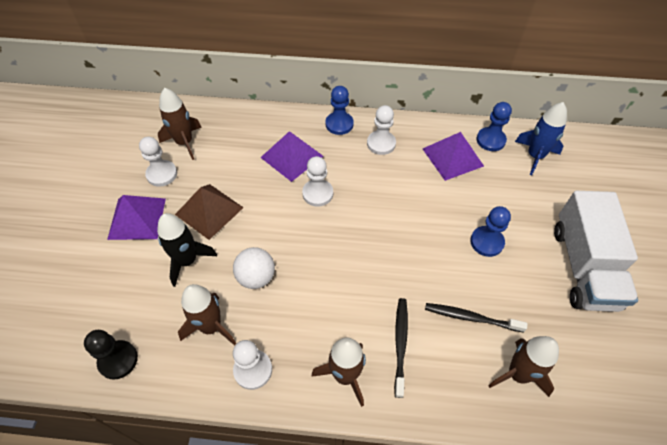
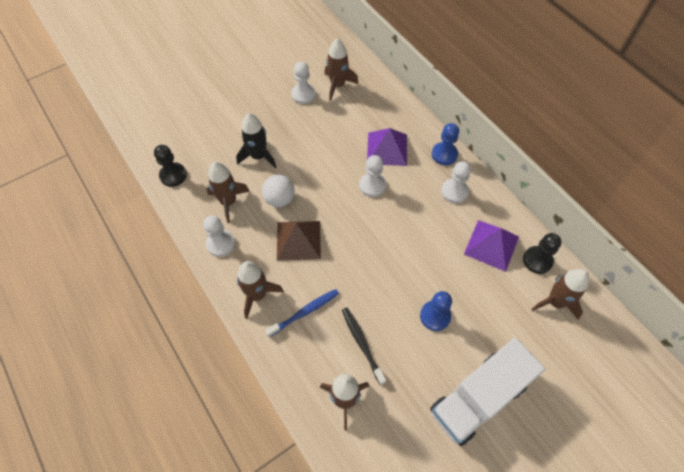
camera: 50 degrees right, 5 degrees up
(137, 218) = (262, 109): purple pyramid -> none
(209, 211) = (301, 139): brown pyramid -> brown pyramid (298, 240)
(400, 344) = (305, 312): black toothbrush -> blue toothbrush
(490, 140) = (537, 260): blue pawn -> black pawn
(535, 156) = (555, 302): blue rocket -> brown rocket

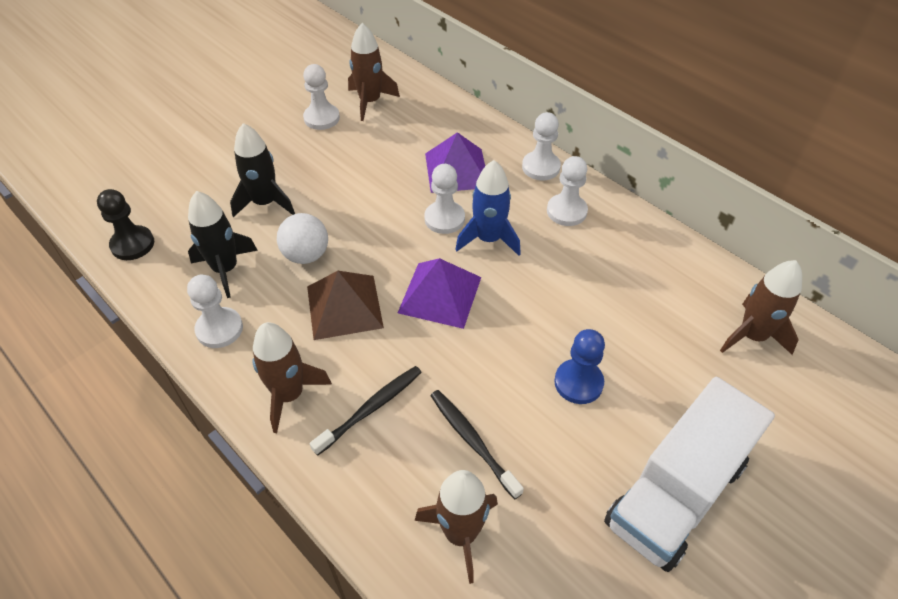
camera: 10 degrees left, 10 degrees down
(228, 202) = (225, 269): brown rocket -> black rocket
(305, 312) = (371, 409): blue toothbrush -> black toothbrush
(398, 205) = (488, 239): none -> blue rocket
(444, 154) = (541, 167): blue pawn -> white pawn
(491, 245) = (638, 273): purple pyramid -> purple pyramid (440, 294)
(537, 260) = (710, 284): black pawn -> none

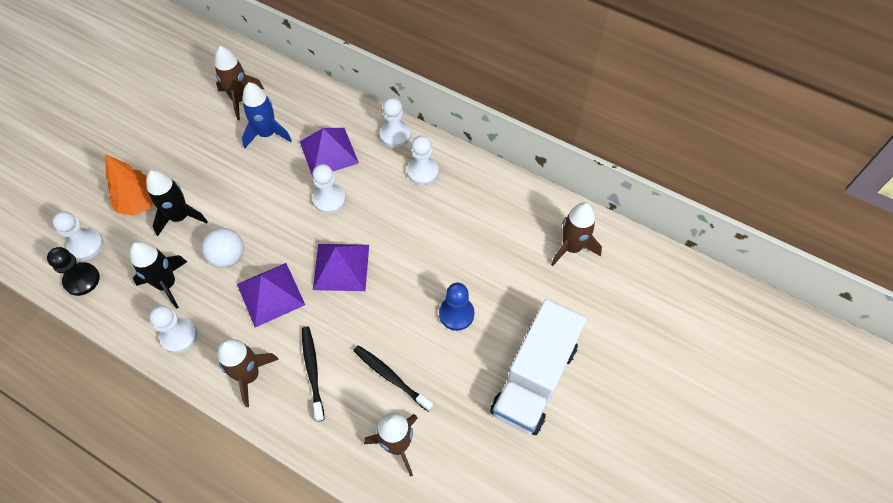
camera: 15 degrees left, 10 degrees up
(226, 180) = (140, 202): none -> orange tree
(321, 118) = (203, 124): white pawn -> white pawn (86, 245)
(344, 306) = (270, 294): brown pyramid -> purple pyramid
(371, 409) = (312, 371): black toothbrush -> black toothbrush turned 45 degrees counterclockwise
(488, 239) = (367, 210): blue rocket -> blue rocket (267, 134)

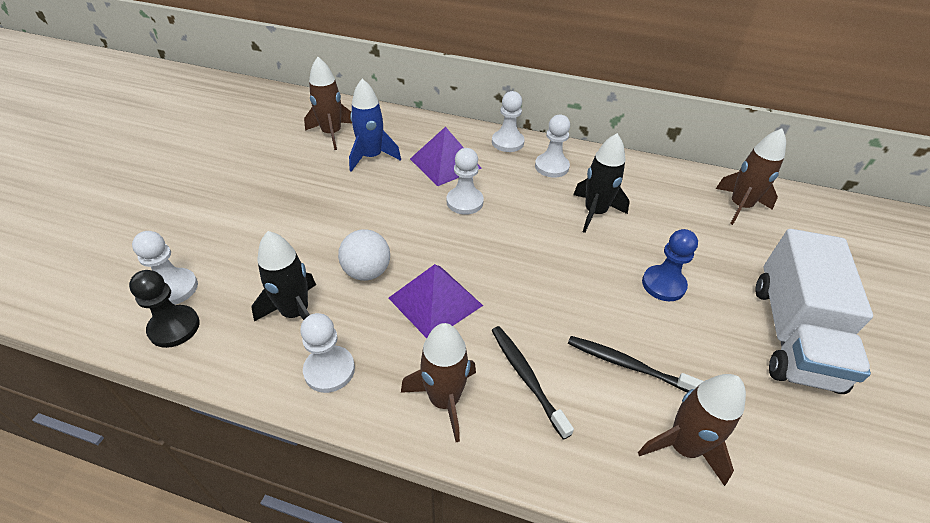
camera: 15 degrees left, 15 degrees down
(140, 202) = (238, 235): orange tree -> none
(180, 217) = (293, 241): black rocket -> black rocket (595, 213)
(341, 267) = (508, 260): purple pyramid -> none

